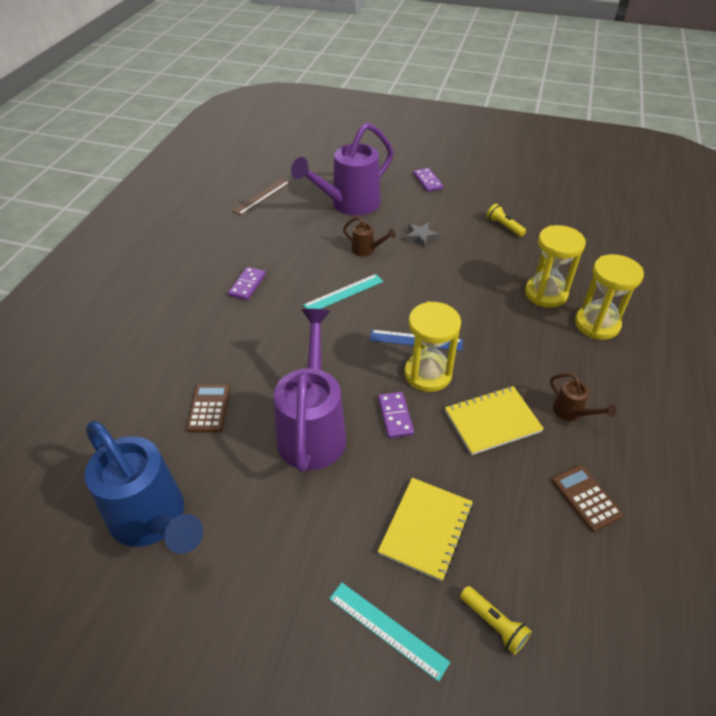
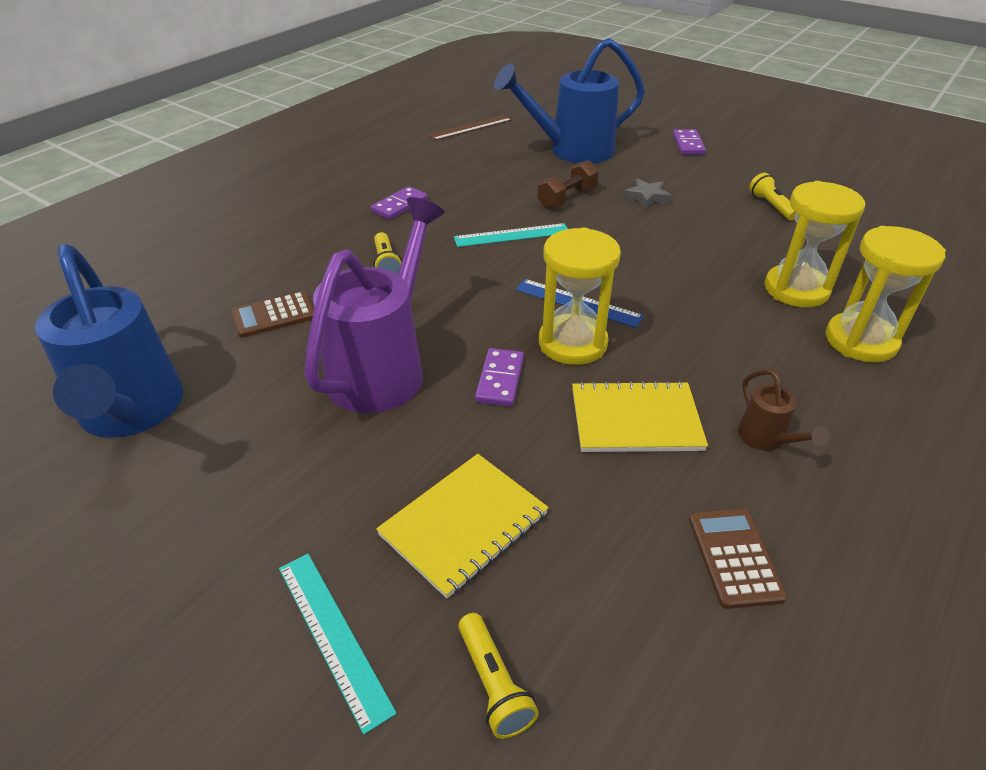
camera: 20 degrees right, 5 degrees down
(209, 408) = (274, 315): brown calculator -> brown calculator turned 135 degrees counterclockwise
(267, 341) = (386, 264): none -> yellow flashlight
(349, 204) = (572, 151): purple watering can -> blue watering can
(366, 250) = (567, 198): brown watering can -> brown dumbbell

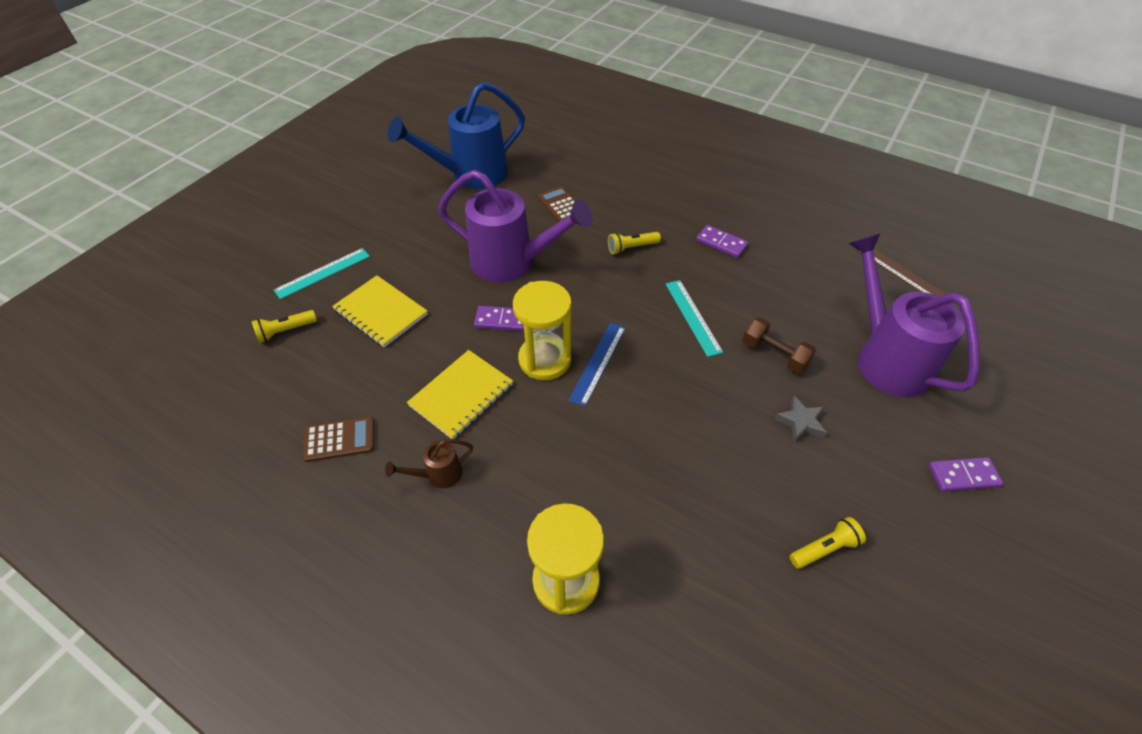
camera: 85 degrees right, 10 degrees up
(572, 151) = (885, 358): blue watering can -> purple watering can
(635, 420) = (461, 395): yellow notebook -> yellow notebook turned 45 degrees clockwise
(796, 289) = (646, 539): yellow hourglass -> none

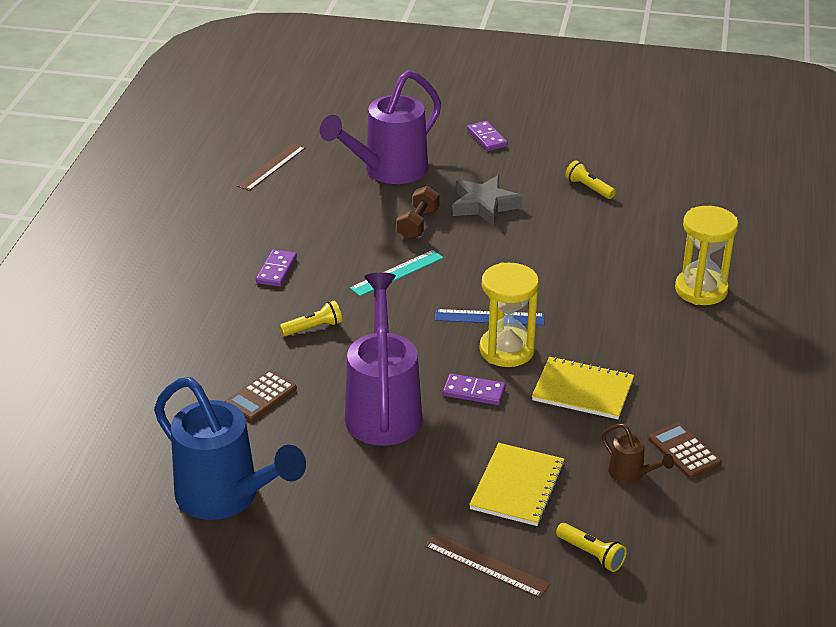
camera: 110 degrees left, 15 degrees down
(322, 273) = (486, 565): turquoise ruler -> brown ruler
(438, 475) = (670, 377): brown watering can -> brown watering can (630, 474)
(502, 320) = (474, 392): purple domino -> purple domino turned 60 degrees counterclockwise
(631, 248) = (313, 328): yellow flashlight -> yellow flashlight turned 75 degrees counterclockwise
(800, 422) = (484, 205): grey star -> grey star, size x1.67

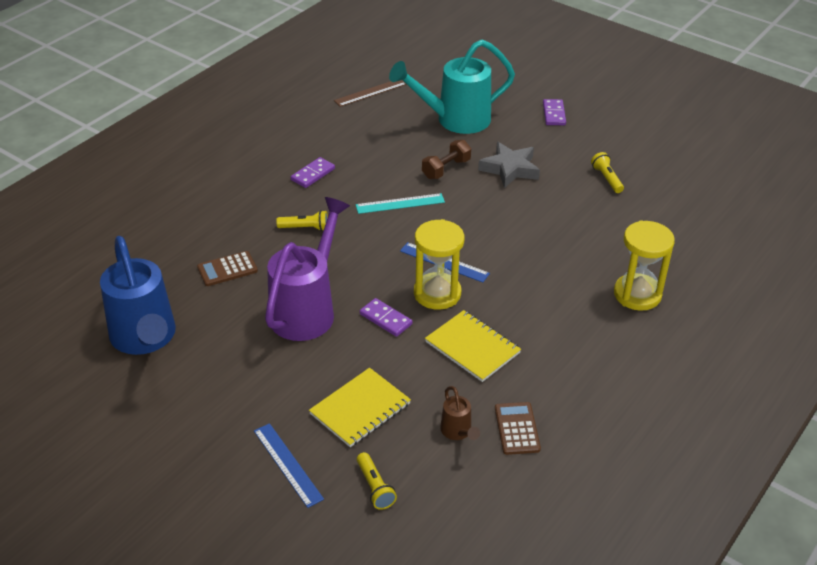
camera: 25 degrees right, 5 degrees up
(388, 171) = (455, 120): purple watering can -> turquoise watering can
(486, 565) = (287, 464): brown ruler -> blue ruler

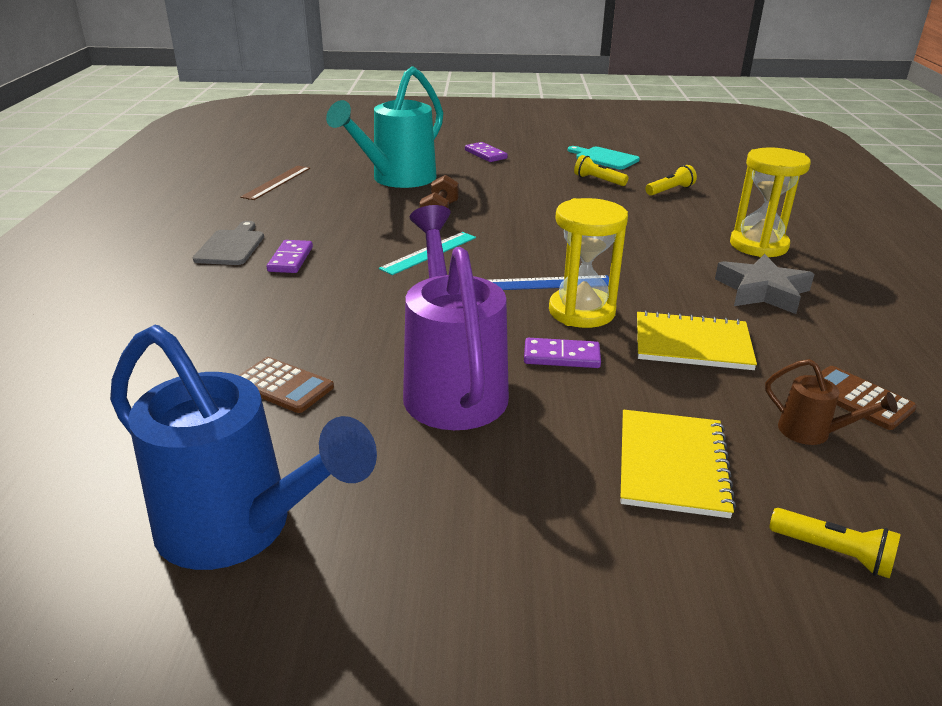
camera: 35 degrees left, 10 degrees down
(227, 269) = (283, 386): brown calculator -> brown calculator turned 90 degrees counterclockwise
(287, 464) = (685, 593): blue ruler -> none
(289, 148) = (231, 246): none -> grey cutting board
(305, 228) = (342, 308): yellow flashlight -> yellow flashlight (670, 190)
(510, 169) = (502, 197): grey star -> grey star (762, 291)
(647, 154) = (604, 158): none -> turquoise cutting board

